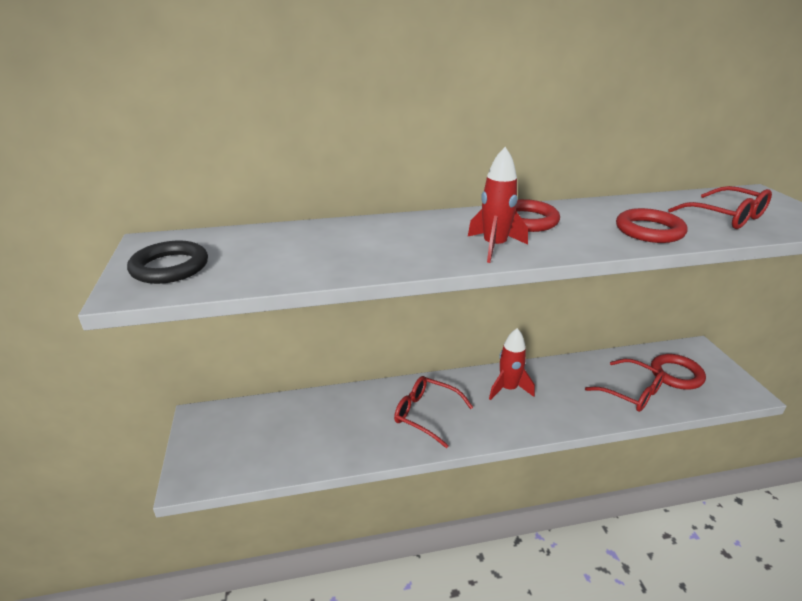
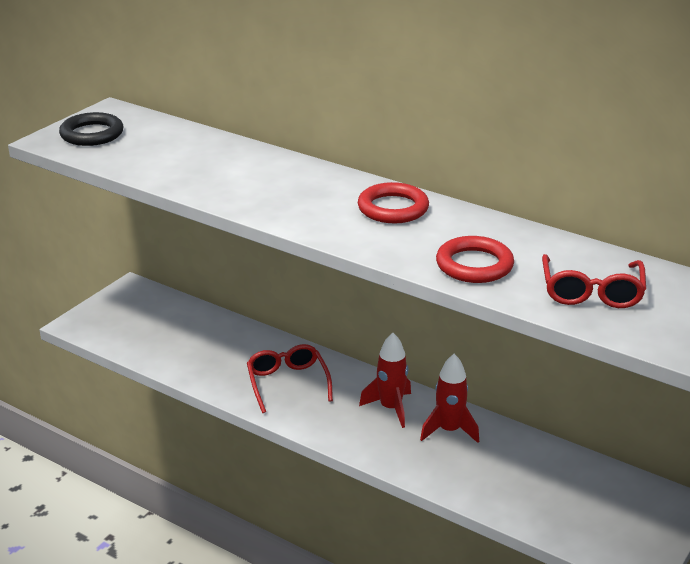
camera: 45 degrees right, 0 degrees up
(494, 247) = (312, 215): red rocket -> red rocket (449, 430)
(631, 392) = (505, 483): red glasses -> none
(676, 374) = (590, 503): red ring -> none

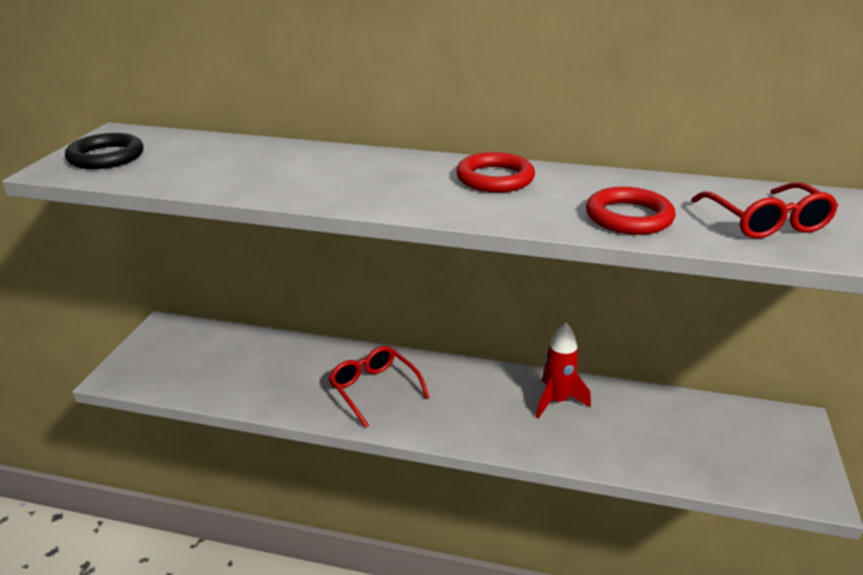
camera: 20 degrees left, 0 degrees up
(390, 408) = (489, 392): red rocket -> none

